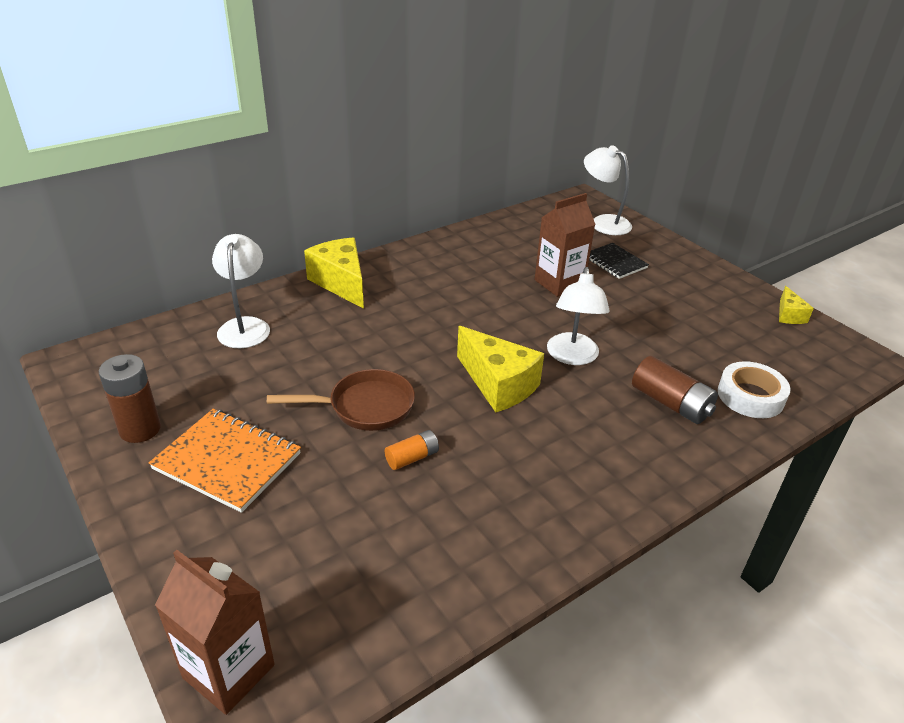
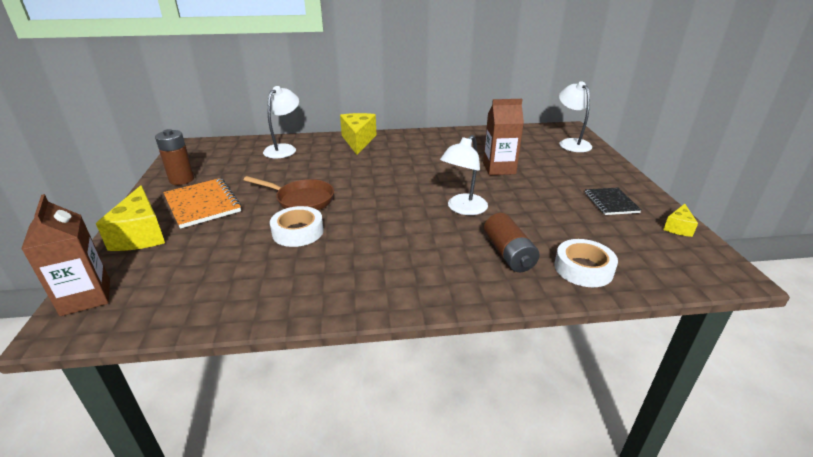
camera: 30 degrees right, 5 degrees down
(412, 458) = (298, 232): orange battery -> white tape
(498, 384) = (394, 210): yellow cheese -> yellow cheese (141, 234)
(615, 262) = (555, 166): black notebook -> black notebook (611, 202)

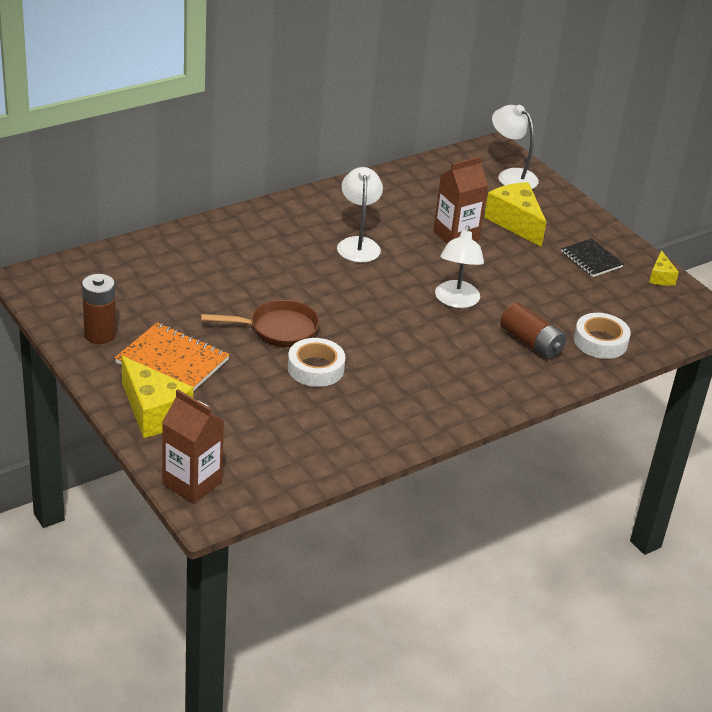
camera: 30 degrees left, 5 degrees up
(284, 149) = (171, 258): white lamp -> white lamp (358, 244)
(358, 141) = (254, 223): yellow cheese -> yellow cheese (515, 223)

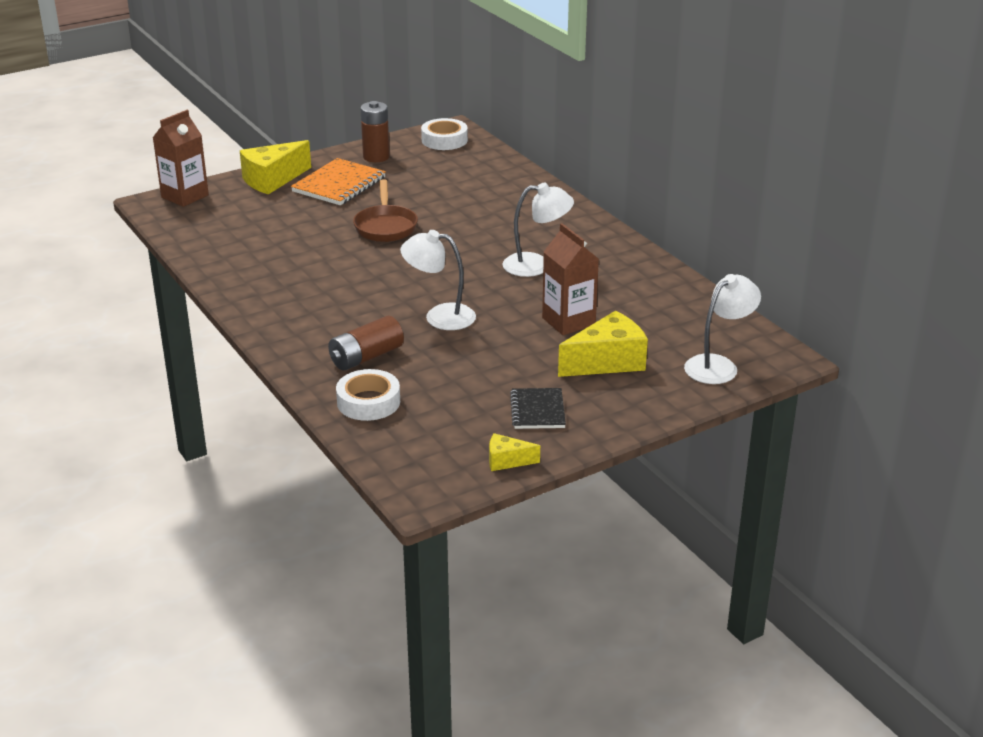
camera: 95 degrees right, 5 degrees down
(315, 368) = (327, 243): white tape -> white tape (444, 140)
(591, 259) = (537, 410): black notebook -> black notebook turned 60 degrees counterclockwise

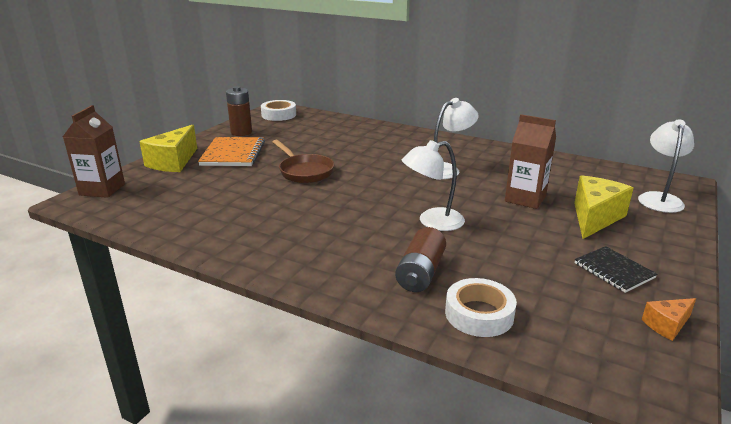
camera: 30 degrees left, 5 degrees down
(507, 461) = (667, 325): yellow cheese -> orange cheese

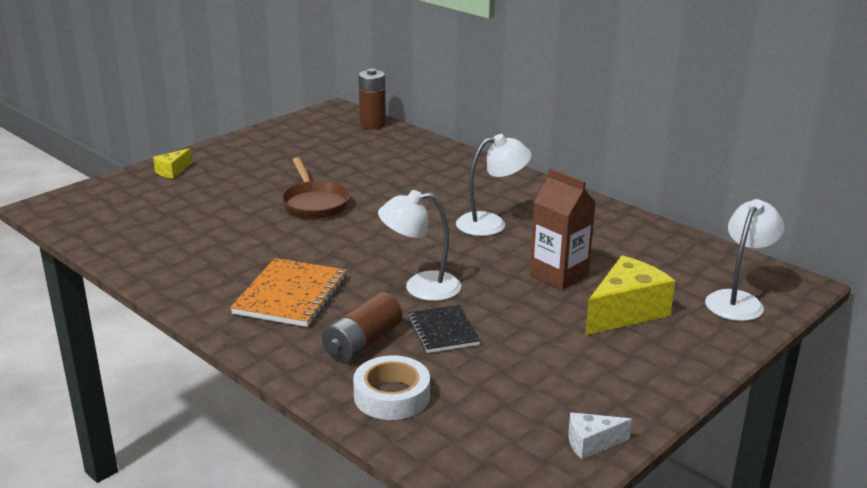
camera: 15 degrees right, 0 degrees up
(102, 189) = (81, 196): brown carton -> none
(173, 162) = (173, 171): yellow cheese -> yellow cheese, size x0.52
(233, 154) = (246, 169): orange notebook -> orange notebook (291, 295)
(241, 132) = (272, 140): brown battery -> brown battery (372, 124)
(279, 115) = (333, 120): white tape -> none
(613, 270) = (588, 377): black notebook -> black notebook (443, 331)
(667, 325) = (591, 444): orange cheese -> white cheese

